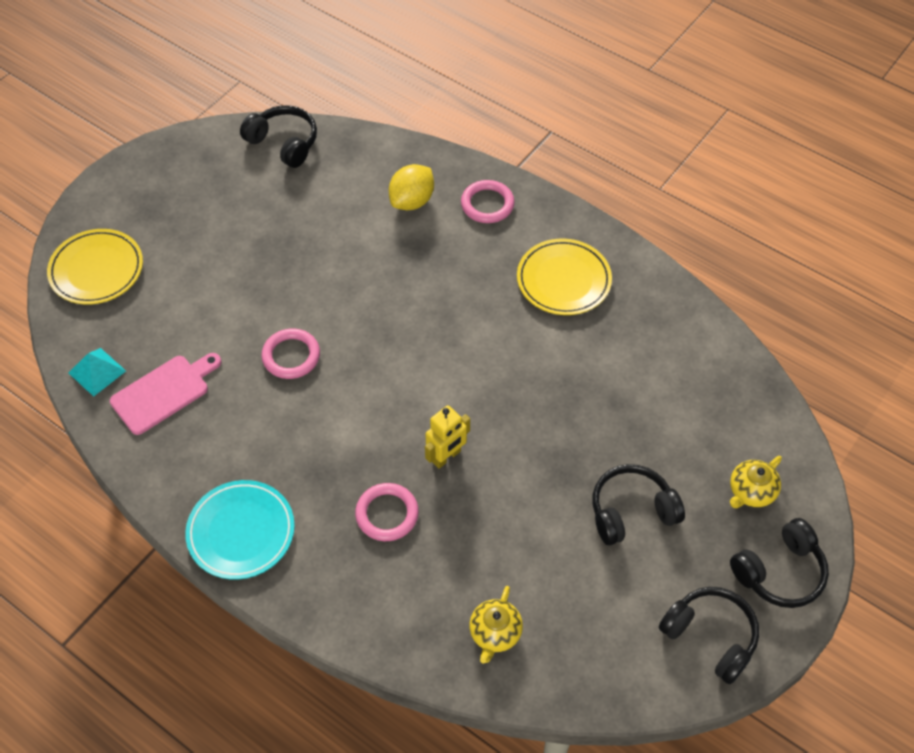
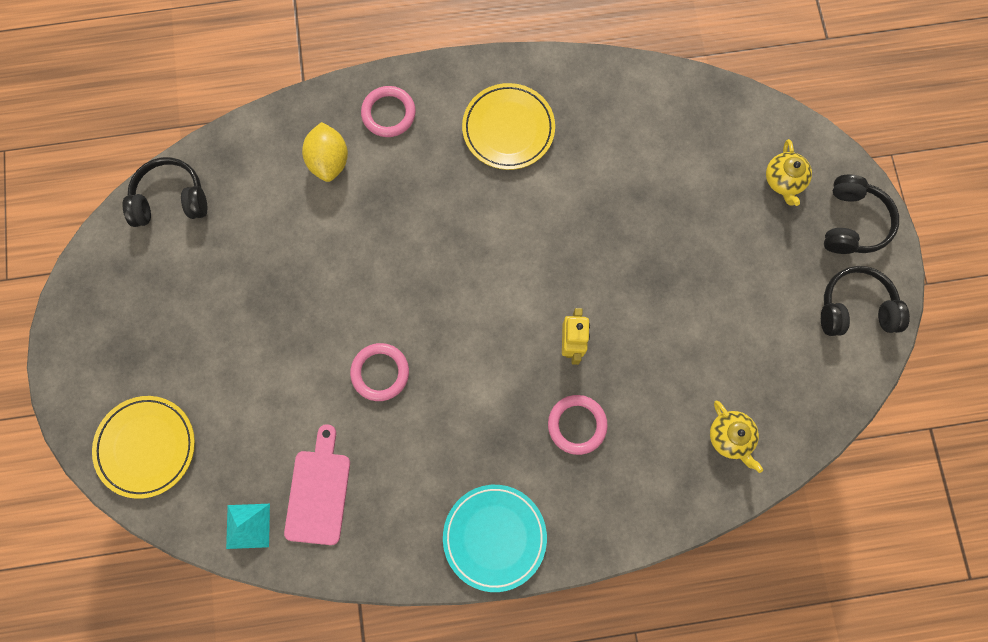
camera: 45 degrees left, 20 degrees up
(631, 511) = (727, 267): black headphones -> none

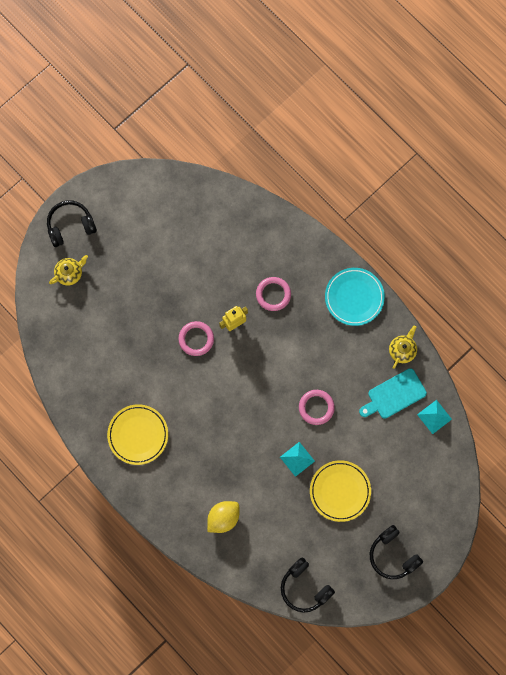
camera: 125 degrees left, 0 degrees up
(146, 447) = (435, 495): yellow plate -> yellow plate (340, 491)
(318, 491) = (394, 395): pink cutting board -> turquoise cutting board
(332, 300) = (297, 459): none -> turquoise pyramid
(388, 113) = (173, 506): pink ring -> pink ring (196, 339)
(730, 437) = (227, 219): yellow teapot -> yellow teapot (402, 350)
(855, 308) = (118, 199): black headphones -> black headphones (393, 555)

